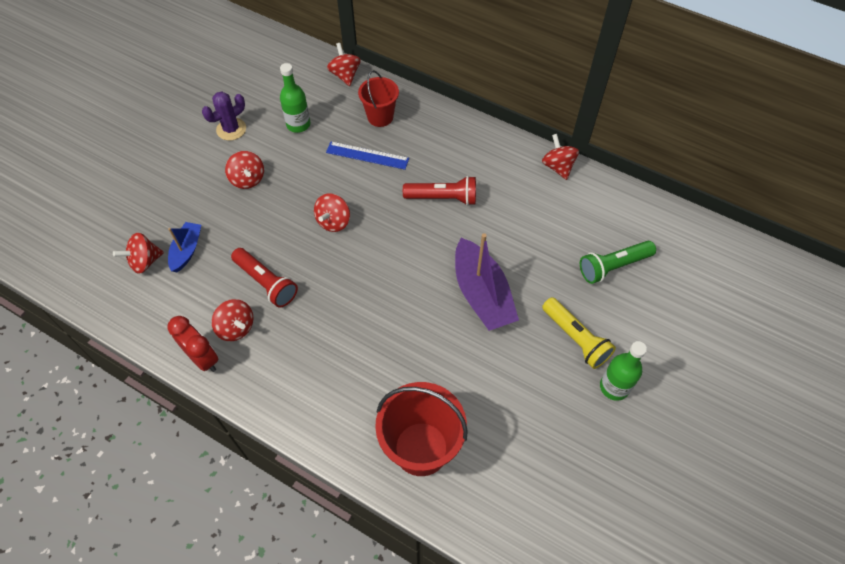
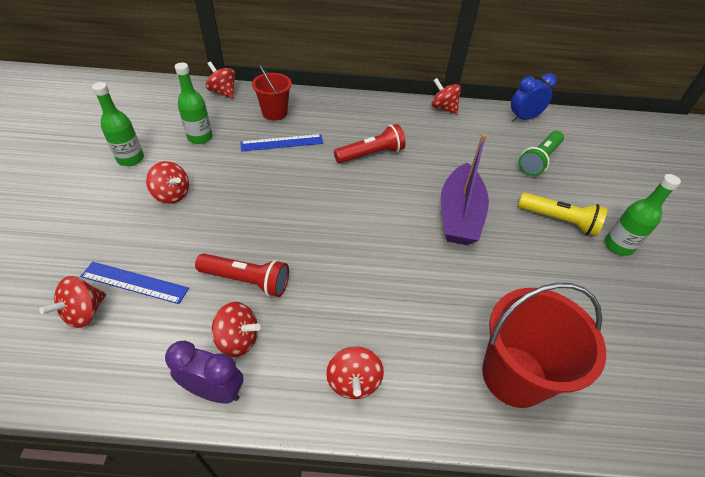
camera: 30 degrees left, 10 degrees down
(187, 250) = (134, 282): blue boat -> blue ruler
(203, 358) = (215, 390): red clock -> purple clock
(231, 129) = (131, 159): purple cactus -> green bottle
(333, 221) = (284, 203): red spinning top -> red spinning top (353, 381)
(482, 294) = (459, 215): purple boat -> purple boat turned 60 degrees clockwise
(640, 210) = (523, 118): none -> blue clock

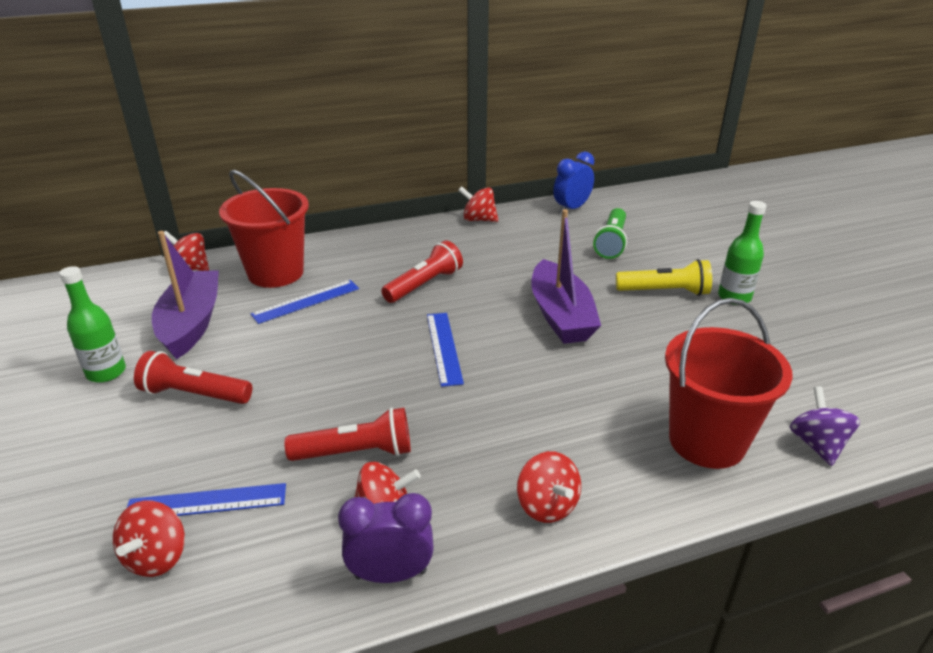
camera: 20 degrees left, 15 degrees down
(172, 194) = (194, 394): red spinning top -> red flashlight
(200, 137) = (191, 323): green bottle -> purple boat
(274, 113) = (275, 273): red bucket -> red bucket, size x1.63
(355, 214) = (444, 347): none -> blue ruler
(611, 418) = (817, 444): none -> purple spinning top

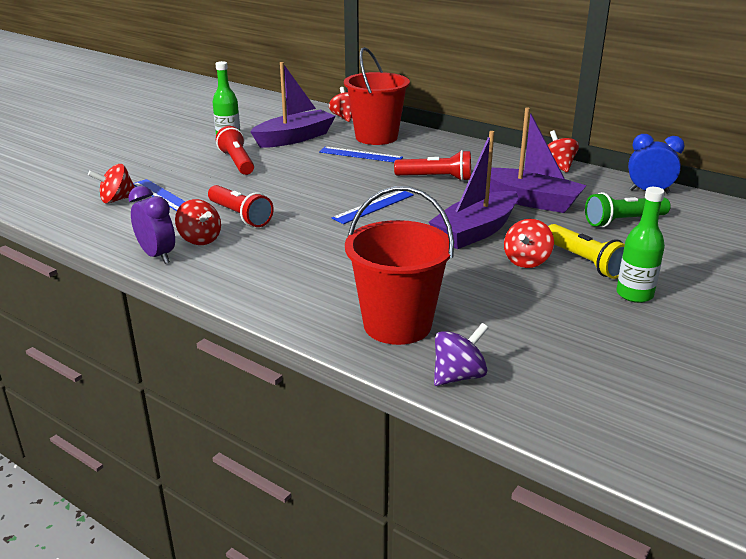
camera: 55 degrees right, 5 degrees down
(529, 262) = (529, 201): none -> purple boat
(547, 506) = (258, 283): red spinning top -> red spinning top (526, 261)

